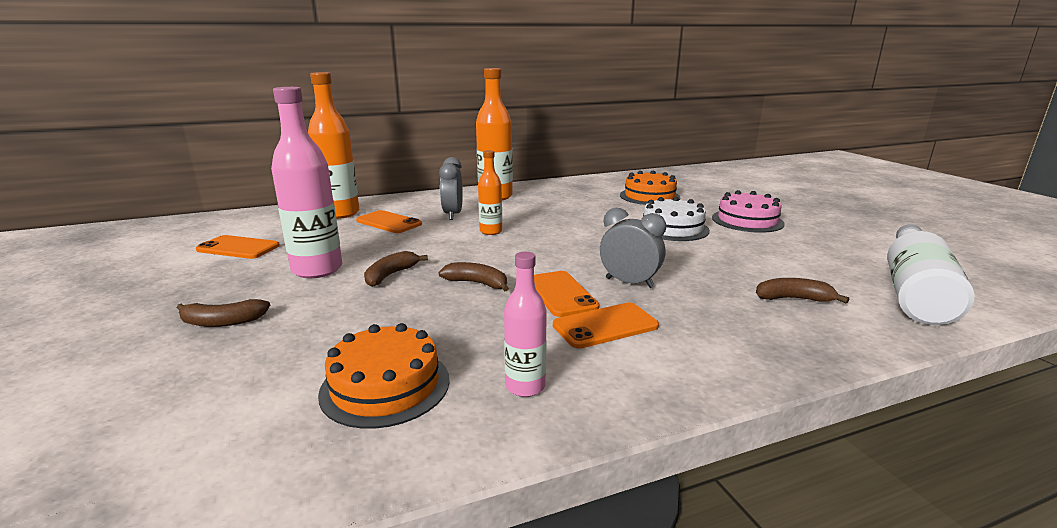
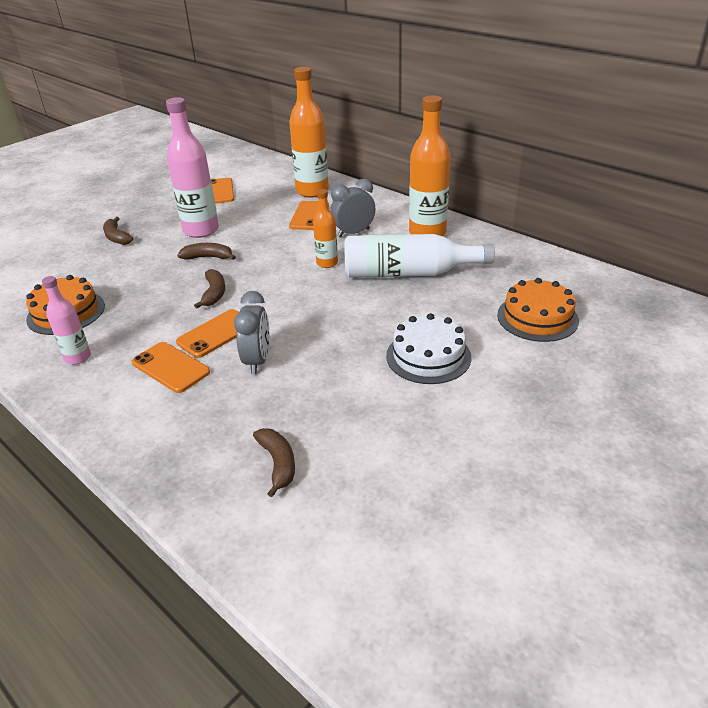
camera: 65 degrees right, 15 degrees up
(747, 220) = (513, 406): pink cake -> none
(914, 291) = (358, 562): white bottle -> white bottle (408, 273)

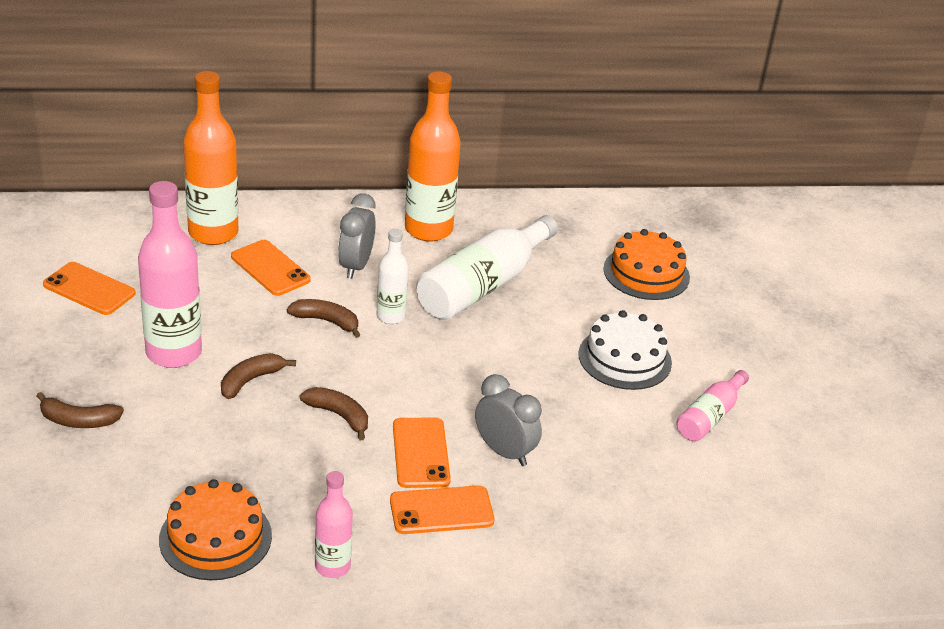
camera: 55 degrees left, 0 degrees up
(278, 463) = (665, 517): brown banana -> brown banana (326, 321)
(327, 263) = (390, 316): orange bottle -> white bottle
(426, 426) = (709, 416): none -> pink bottle

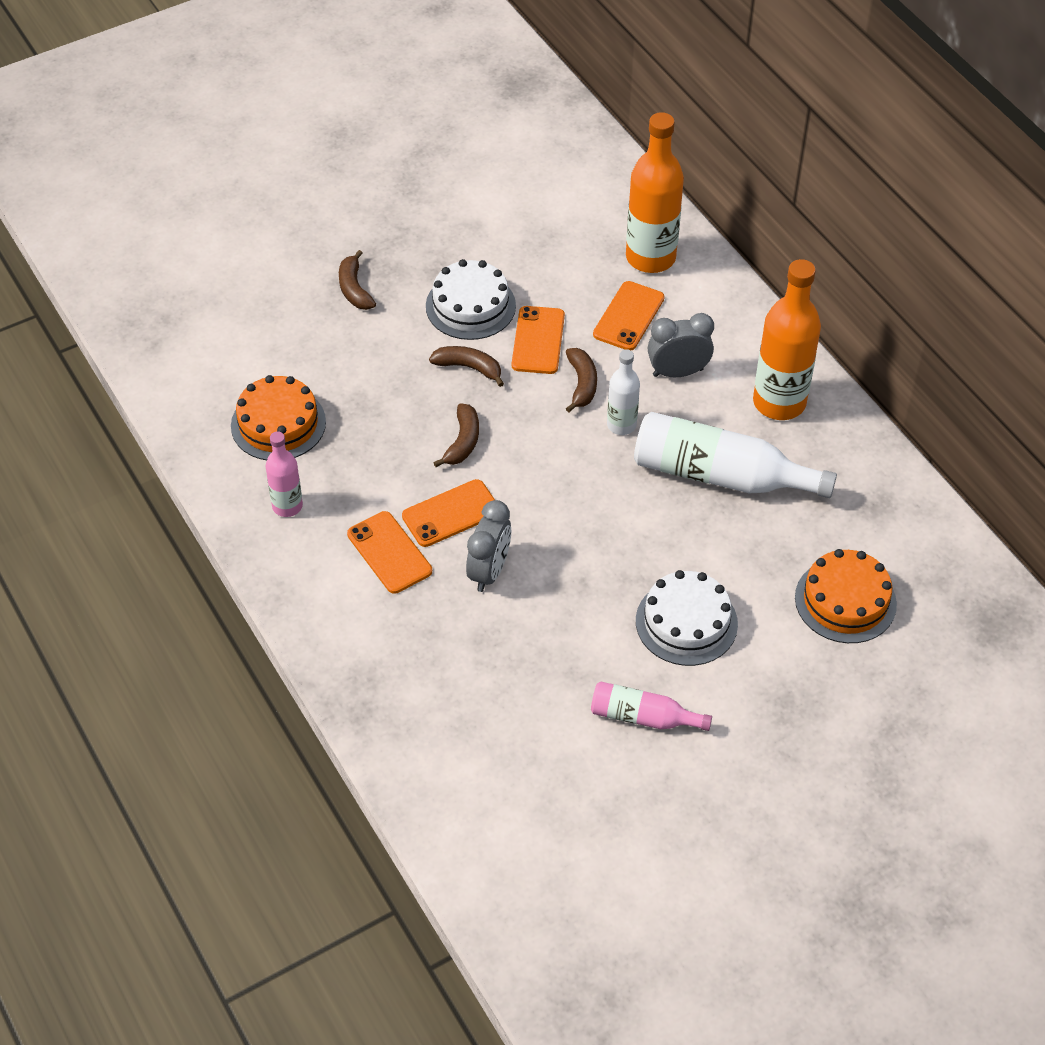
camera: 70 degrees right, 15 degrees up
(89, 289) = (514, 219): orange phone -> orange phone (538, 340)
(174, 353) = (470, 306): pink bottle -> white cake

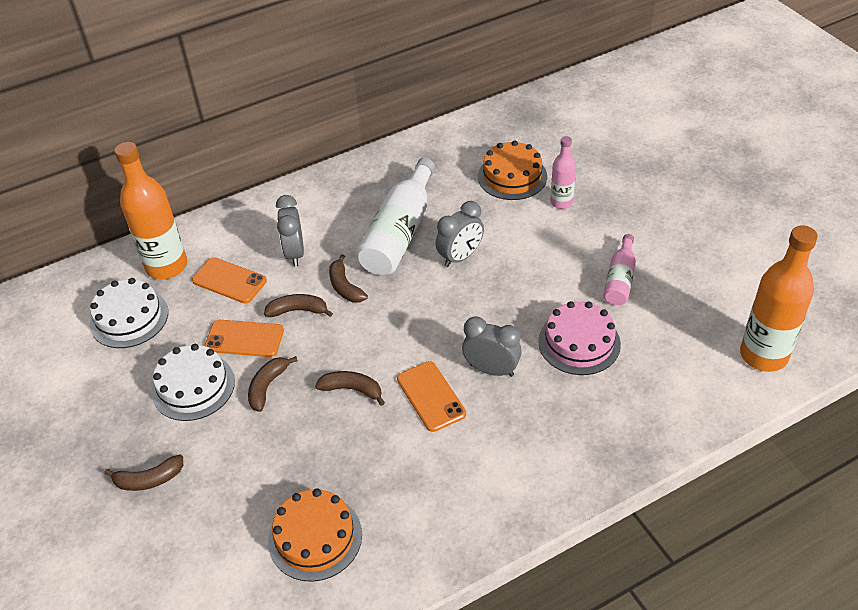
camera: 85 degrees left, 5 degrees down
(287, 506) = (418, 523): pink bottle -> pink bottle (561, 202)
(389, 552) = (472, 439): orange phone -> none
(531, 663) = (579, 342): none -> pink cake
(621, 425) = (345, 287): white bottle -> brown banana
(678, 540) = (460, 257): none -> grey clock
(686, 622) = (535, 254): white cake -> white cake (129, 318)
(779, 402) = (333, 200): orange bottle -> orange bottle (763, 355)

